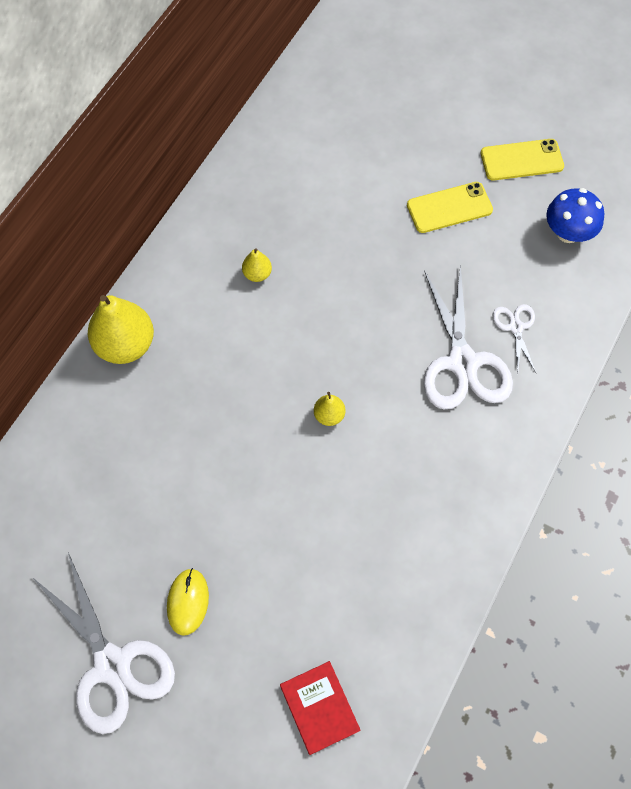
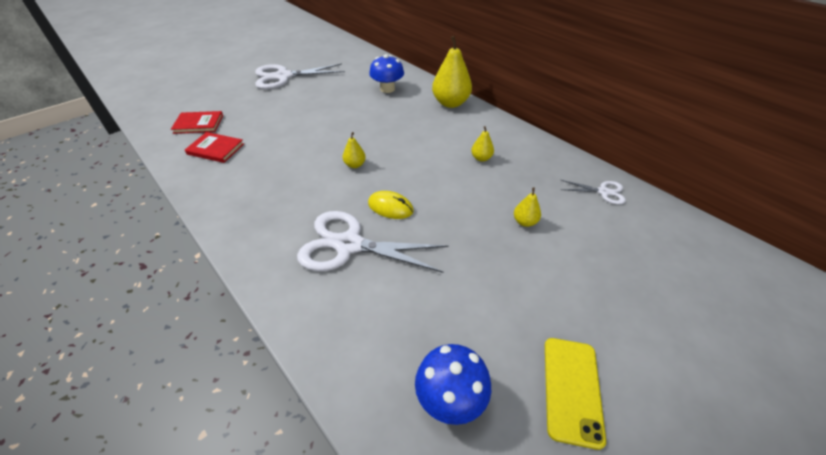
camera: 110 degrees right, 20 degrees down
(106, 454) = (387, 89): none -> blue mushroom
(188, 602) = (291, 98): yellow mouse -> yellow mouse (390, 207)
(356, 212) = (524, 222): none -> yellow pear
(370, 627) = (215, 149): none -> red book
(449, 208) = (514, 290): yellow phone -> none
(515, 327) = (360, 295): white scissors -> white scissors (603, 192)

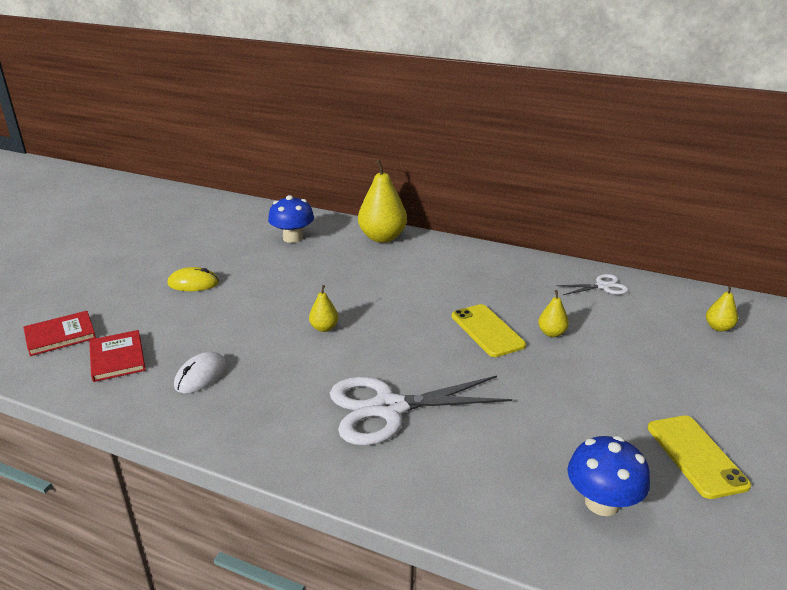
camera: 25 degrees left, 15 degrees down
(215, 149) = (117, 358): red book -> red book turned 75 degrees clockwise
(251, 177) = (201, 375): none -> white mouse
(283, 77) = (136, 252): white scissors -> none
(390, 207) = (403, 359): yellow mouse -> yellow mouse (193, 283)
(472, 203) = (487, 330): none -> yellow phone
(481, 158) = (461, 285): yellow pear -> yellow pear (718, 327)

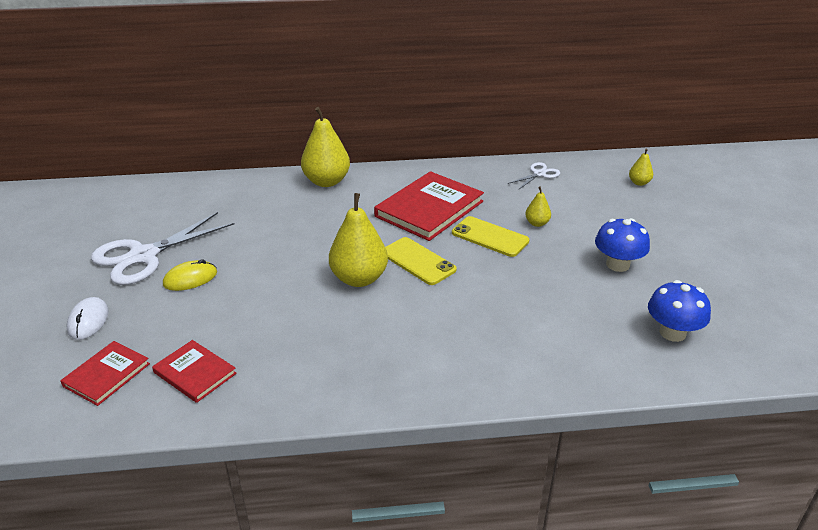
camera: 30 degrees left, 5 degrees up
(201, 375) = (294, 358): white mouse -> white mouse (88, 321)
(292, 238) = (242, 205): blue mushroom -> blue mushroom (617, 264)
(324, 328) = (359, 279): yellow pear -> yellow pear, size x2.07
(388, 408) = (476, 324): white scissors -> white scissors (143, 256)
(452, 287) = (429, 209): none -> red book
(696, 456) = (698, 279): yellow phone -> yellow phone (418, 261)

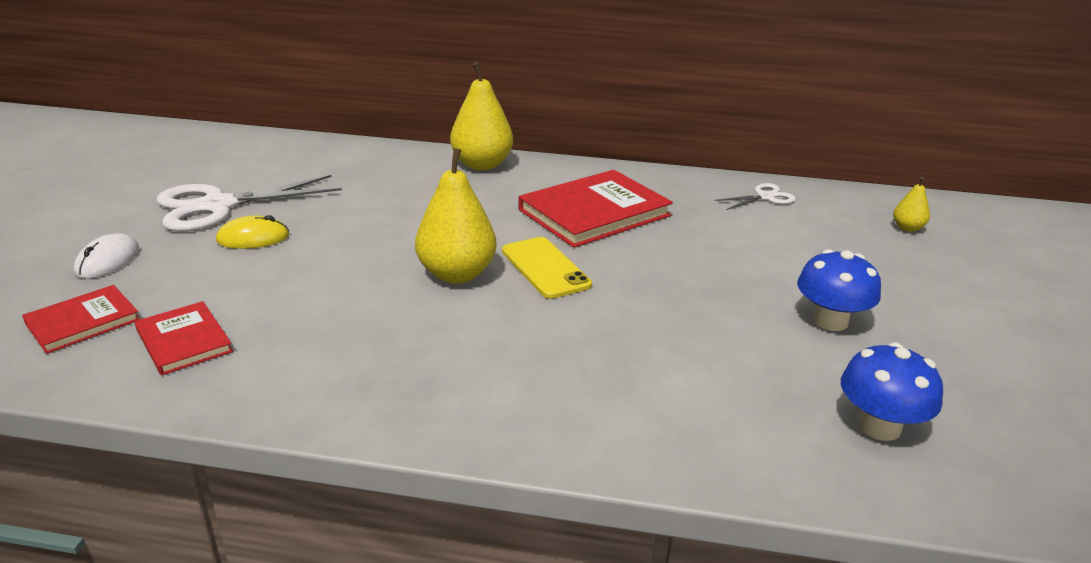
camera: 15 degrees right, 5 degrees down
(490, 237) = (659, 257): yellow phone -> none
(537, 223) = (733, 252): yellow pear -> none

